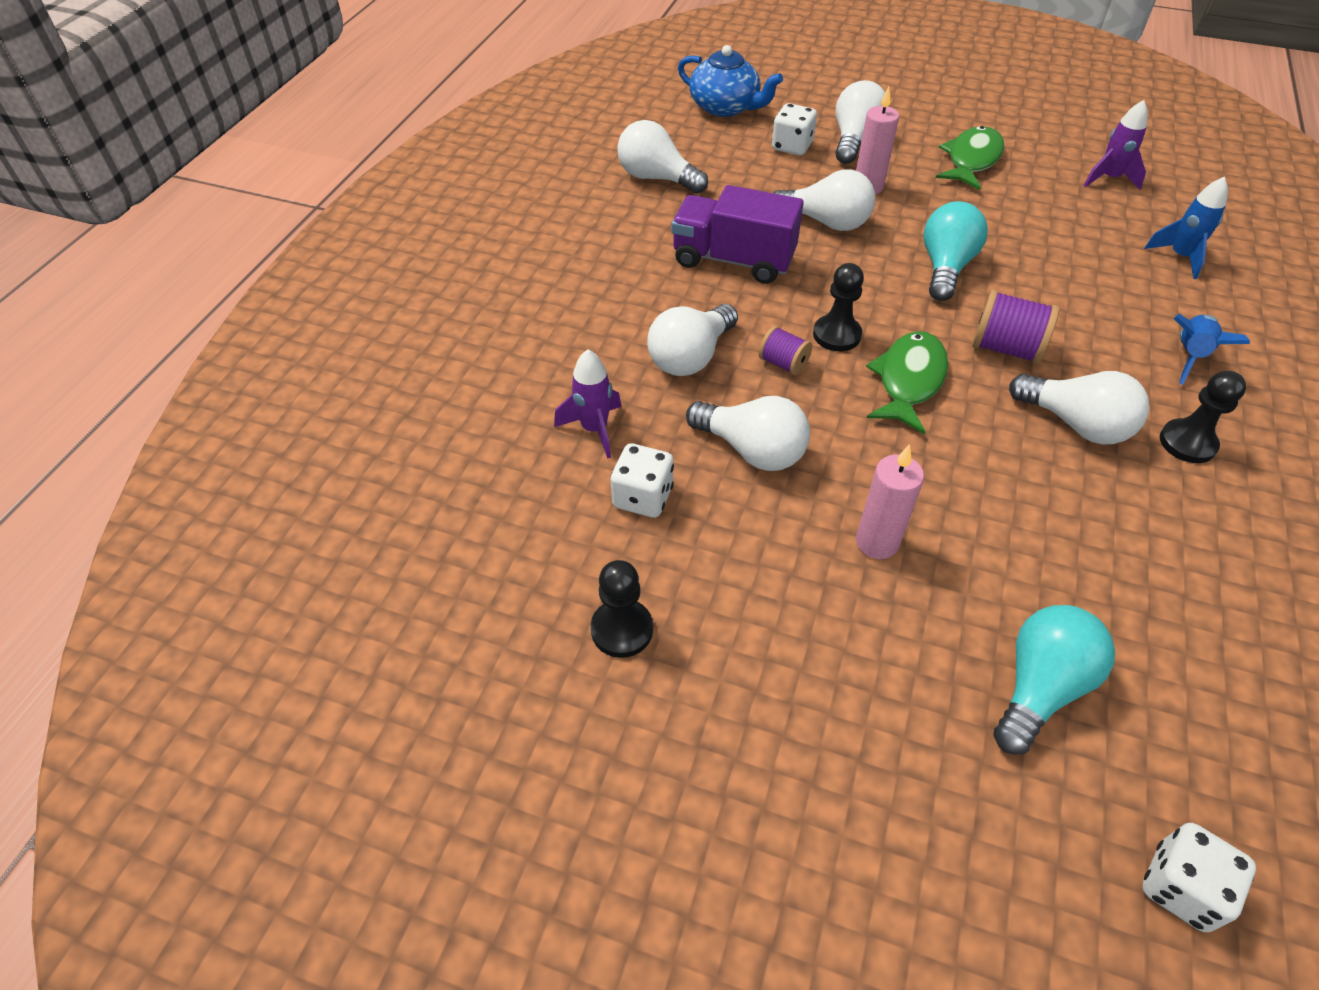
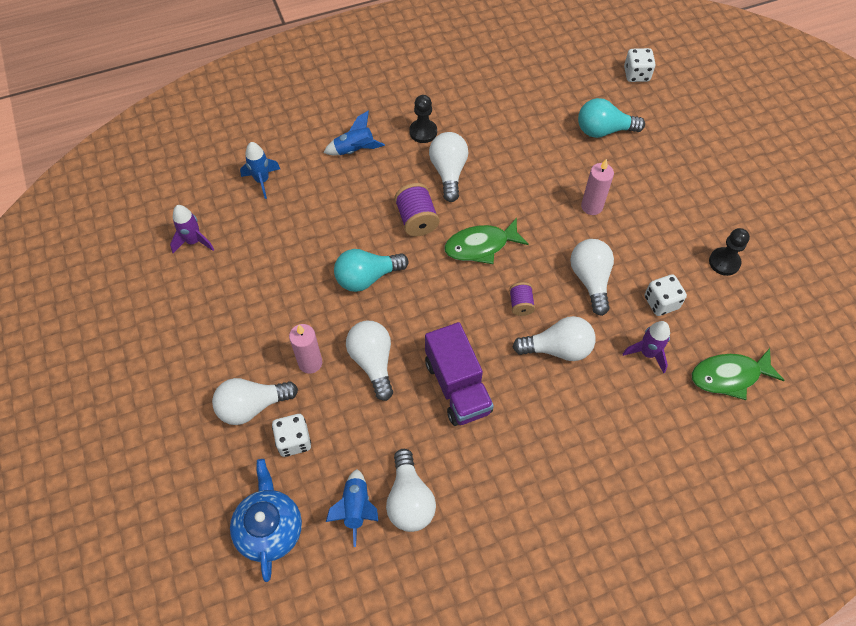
camera: 130 degrees left, 10 degrees up
(687, 150) = (356, 508): none -> blue rocket
(836, 335) = (475, 294): black pawn -> none
(971, 160) = (226, 322): green fish -> green fish (729, 376)

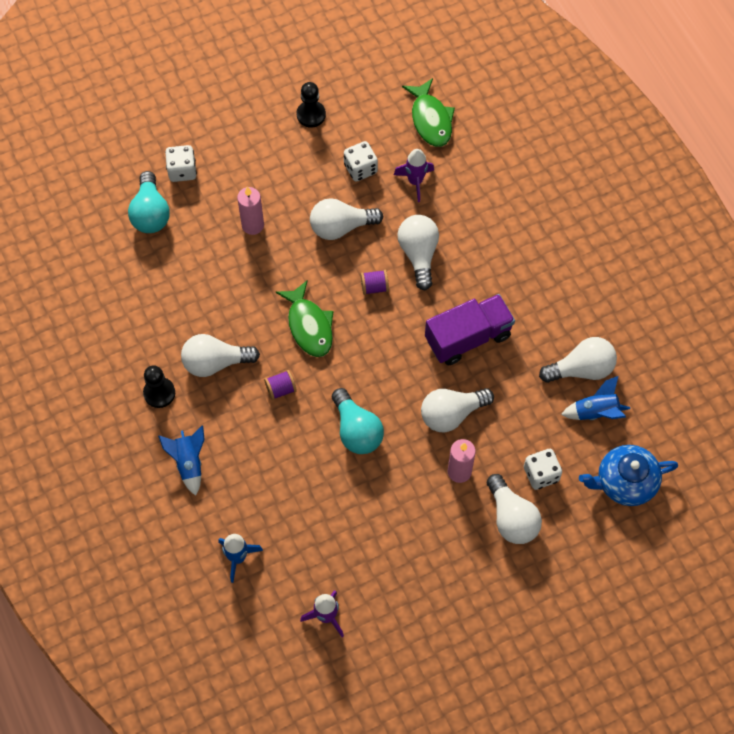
camera: 95 degrees left, 5 degrees up
(417, 220) = (281, 389): purple spool -> purple spool, size x0.61
(636, 74) = (68, 180): white dice -> white dice (182, 171)

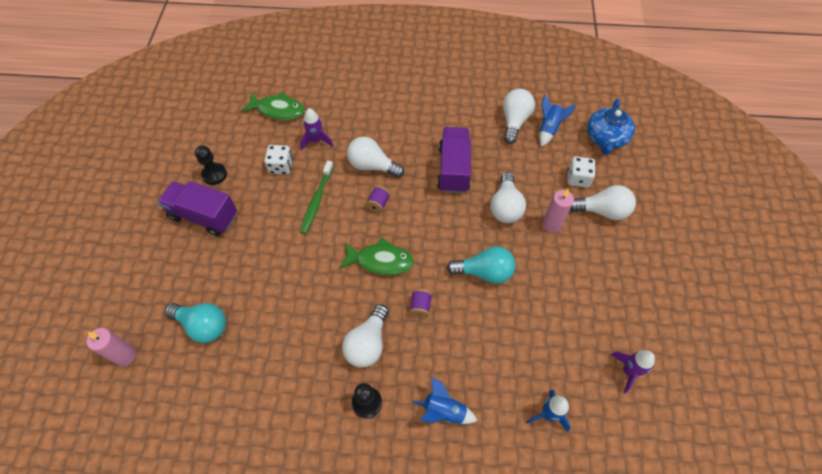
camera: 60 degrees left, 5 degrees down
(182, 171) = (186, 282): white dice -> none
(253, 225) = (271, 257): pink candle -> pink candle (125, 355)
(259, 138) = (204, 216): none -> purple truck
(341, 227) = (316, 201): white light bulb -> green toothbrush

